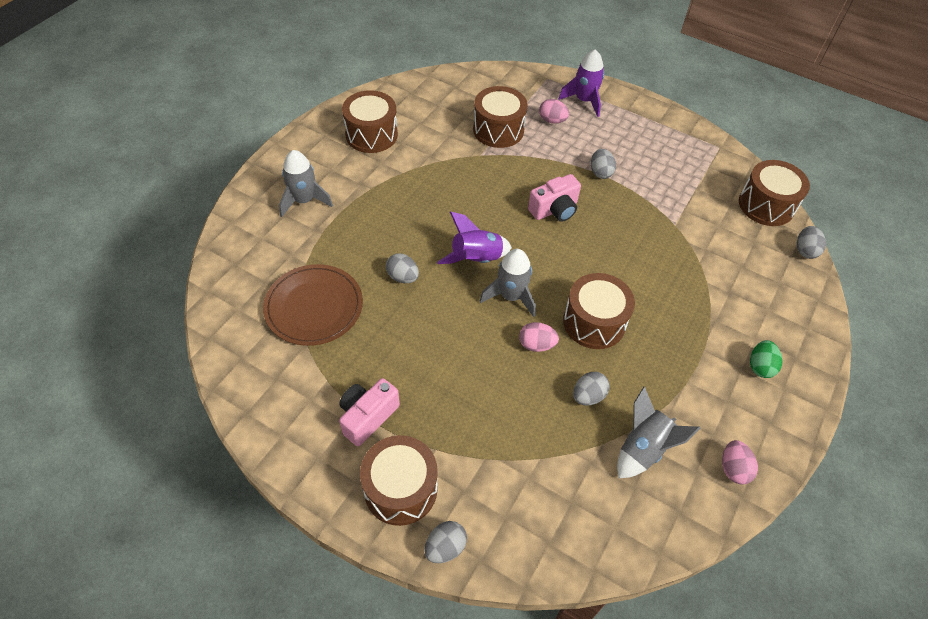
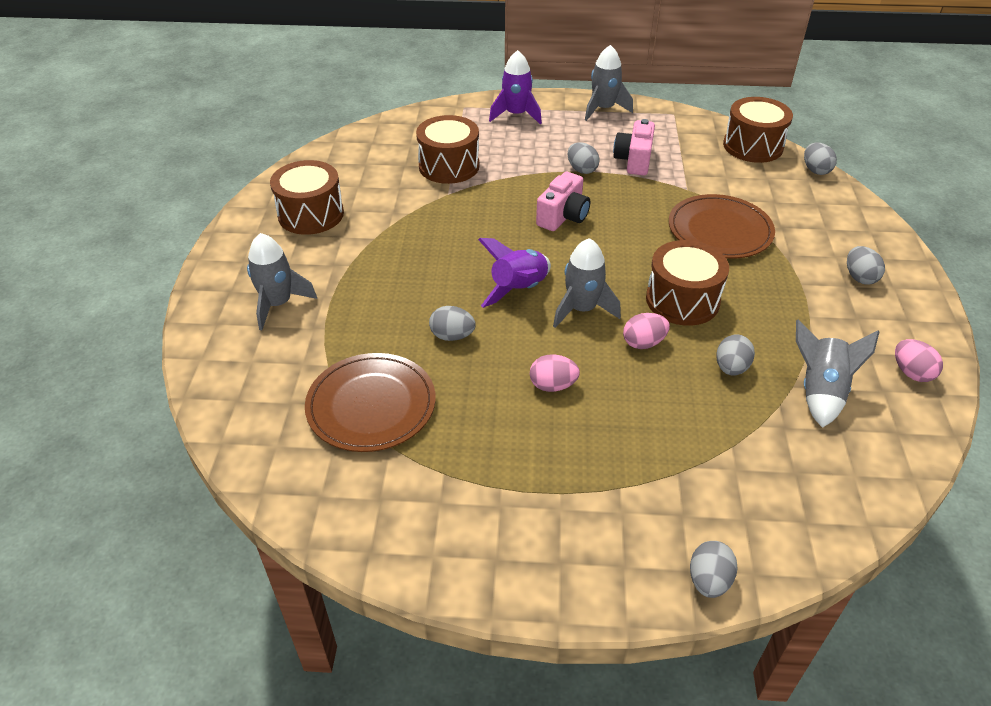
camera: 25 degrees left, 10 degrees down
(367, 416) = (520, 489): pink camera -> pink camera (634, 160)
(400, 489) = (614, 545): brown drum -> none
(552, 120) = (498, 141): pink egg -> pink egg (552, 385)
(661, 121) = (603, 109): none -> grey rocket
(673, 273) = (720, 230): none -> brown plate
(760, 366) = (859, 277): green egg -> grey egg

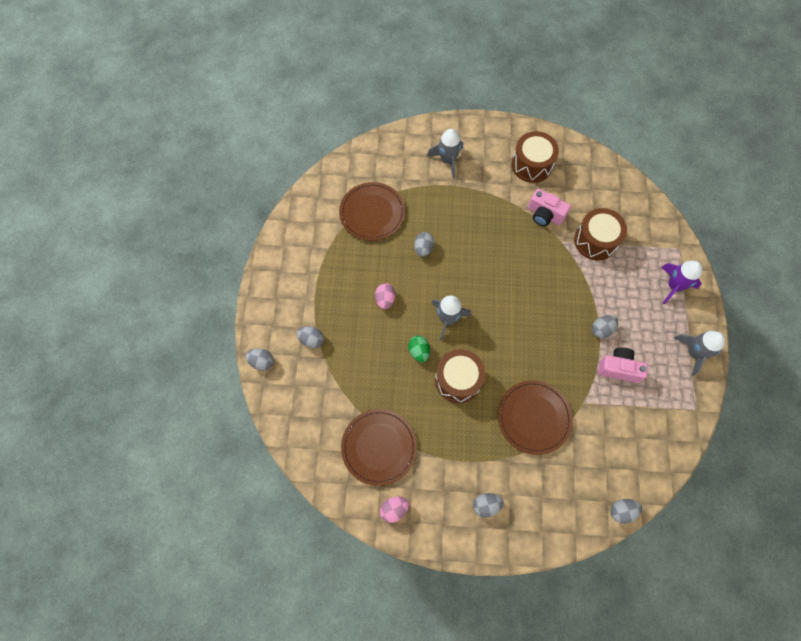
camera: 90 degrees right, 25 degrees up
(519, 289) = (465, 284): purple rocket -> none
(563, 216) = (541, 313): pink camera -> pink camera (544, 215)
(643, 343) = (419, 351): pink egg -> green egg
(731, 368) = (398, 399): grey egg -> grey egg (311, 340)
(753, 146) = (652, 466): brown drum -> none
(820, 391) = (379, 447): grey rocket -> brown plate

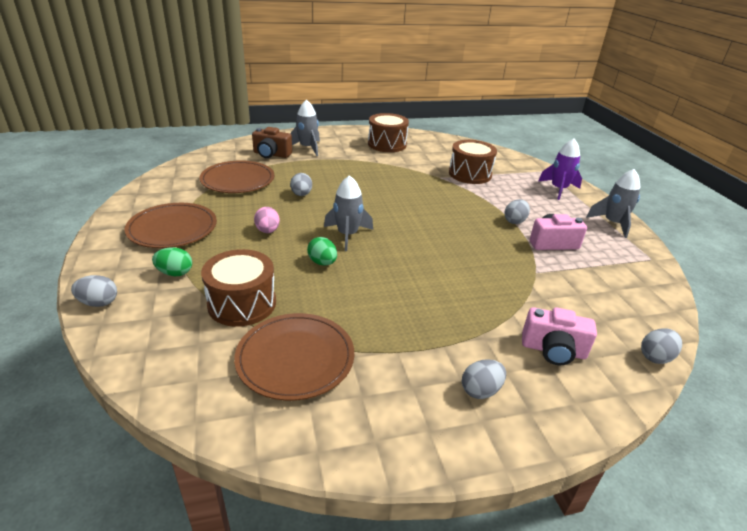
camera: 20 degrees left, 35 degrees down
(311, 340) = (175, 273): grey egg -> green egg
(394, 509) = (342, 428): pink egg -> none
(410, 168) = (271, 154): none -> brown camera
(458, 380) = (381, 278): brown drum -> brown drum (242, 303)
(534, 417) = (489, 293): brown plate -> brown plate (172, 228)
(544, 215) = (414, 166): pink camera -> pink camera (553, 350)

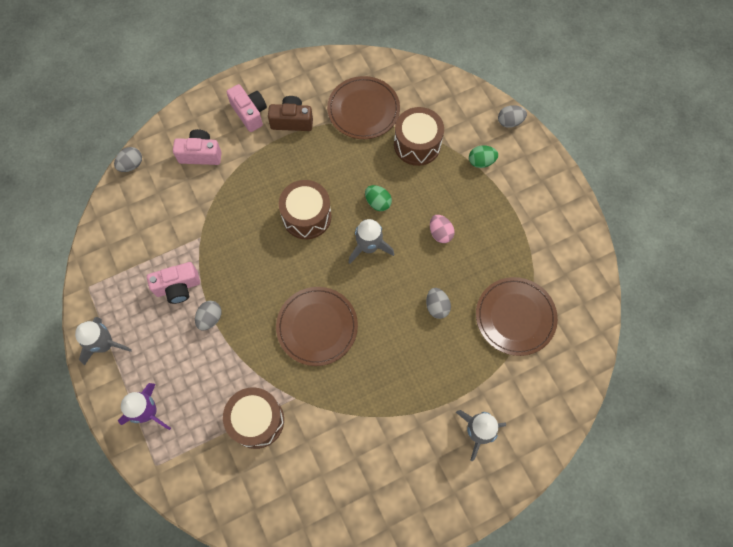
camera: 170 degrees right, 35 degrees up
(172, 228) = (521, 214): brown plate -> brown plate (317, 327)
(271, 154) = (512, 395): brown camera -> brown camera (292, 121)
(387, 144) = (376, 484): brown drum -> brown drum (307, 216)
(480, 390) = (250, 113): grey egg -> pink camera

